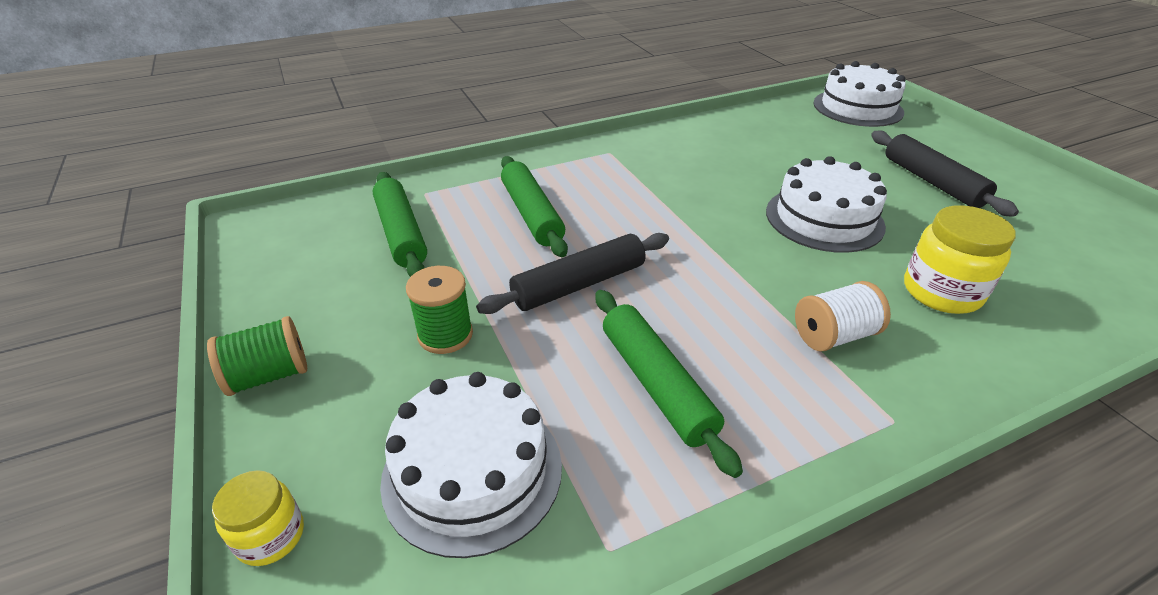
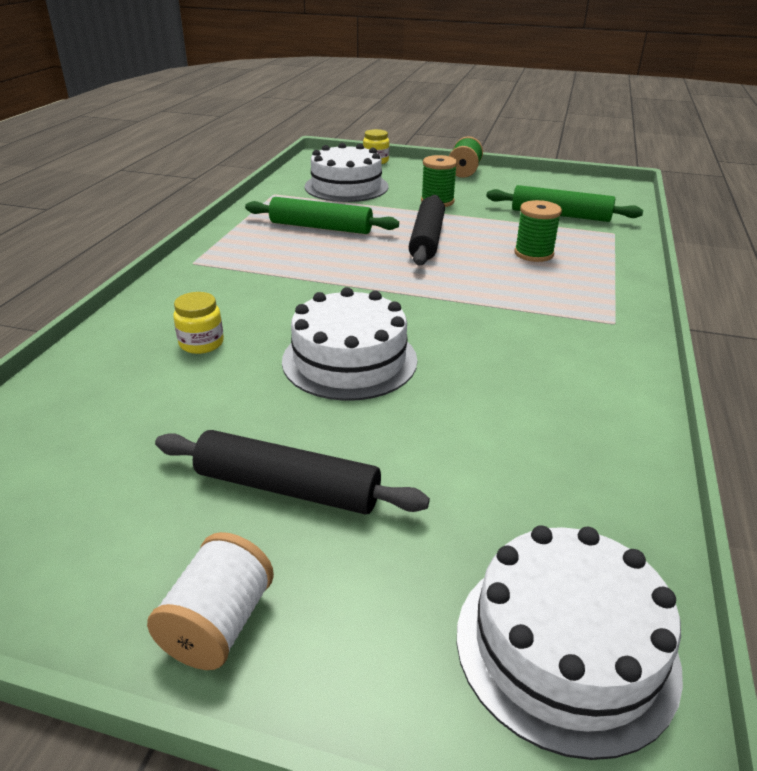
camera: 130 degrees right, 5 degrees down
(531, 214) = (533, 254): green rolling pin -> green spool
(834, 335) = (256, 282): white spool -> white spool (218, 624)
(941, 292) = (201, 343): yellow jar -> yellow jar, size x0.60

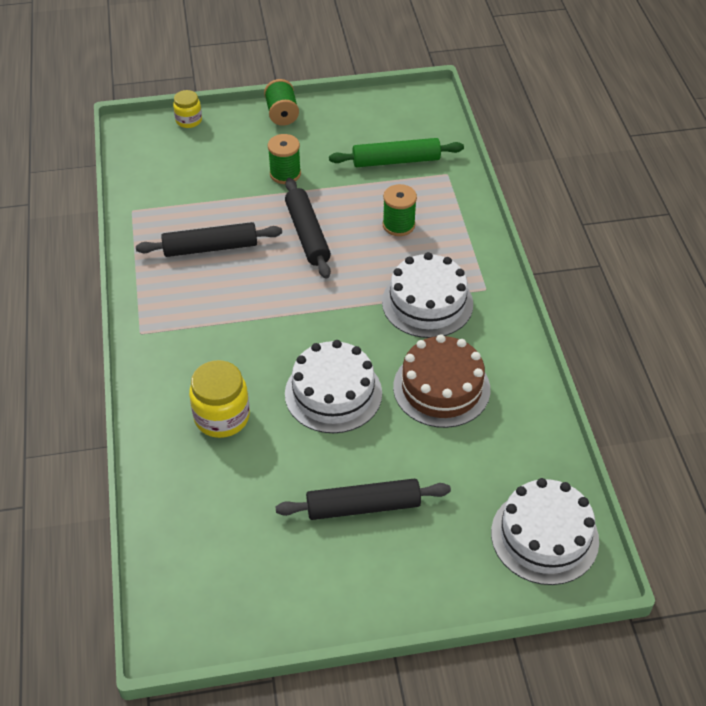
camera: 25 degrees left, 15 degrees up
(201, 343) = (222, 417): yellow jar -> yellow jar, size x1.67
(218, 624) = (385, 594): white spool -> none
(321, 227) = (210, 248): green rolling pin -> black rolling pin
(346, 187) = (190, 176): white cake -> white cake (427, 303)
(497, 394) = (441, 388): none -> brown cake

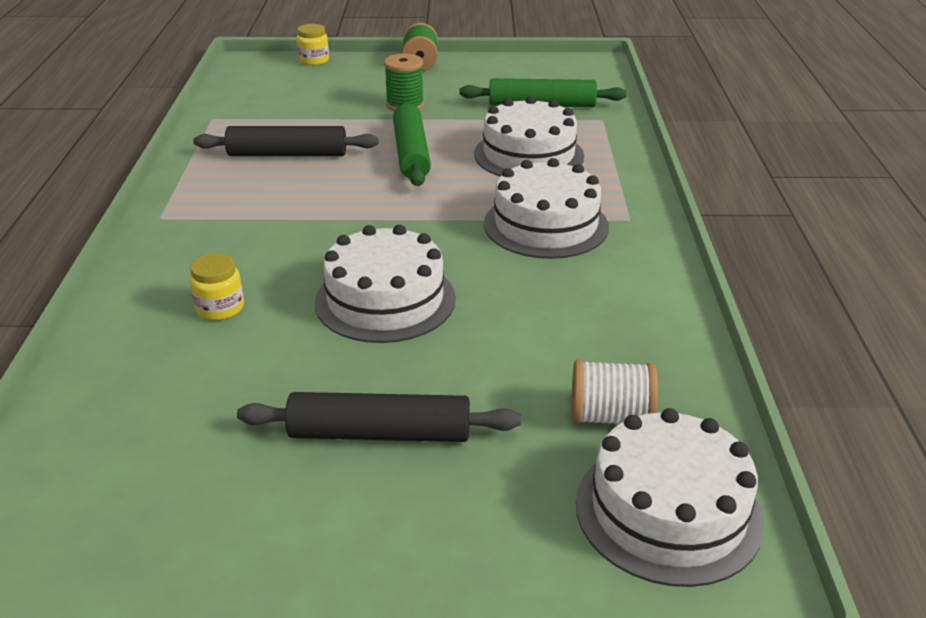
camera: 10 degrees right, 15 degrees down
(222, 417) = (220, 308): yellow jar -> yellow jar, size x0.60
(307, 234) = (411, 153): black rolling pin -> green rolling pin
(398, 225) = (528, 155): green spool -> white cake
(441, 388) = (542, 310): brown cake -> none
(501, 472) = (610, 417): none -> white spool

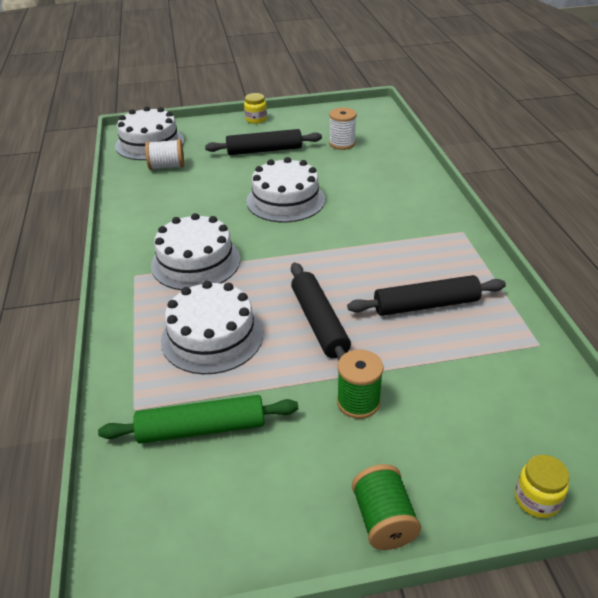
camera: 170 degrees right, 5 degrees up
(192, 426) = (342, 143): none -> white spool
(220, 308) = (371, 185): yellow jar -> yellow jar (256, 119)
(411, 153) = (319, 322): green rolling pin -> black rolling pin

